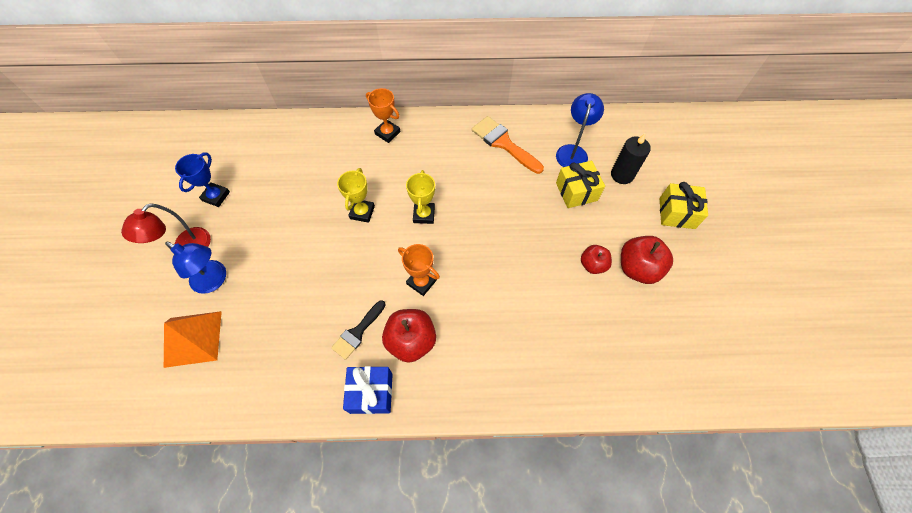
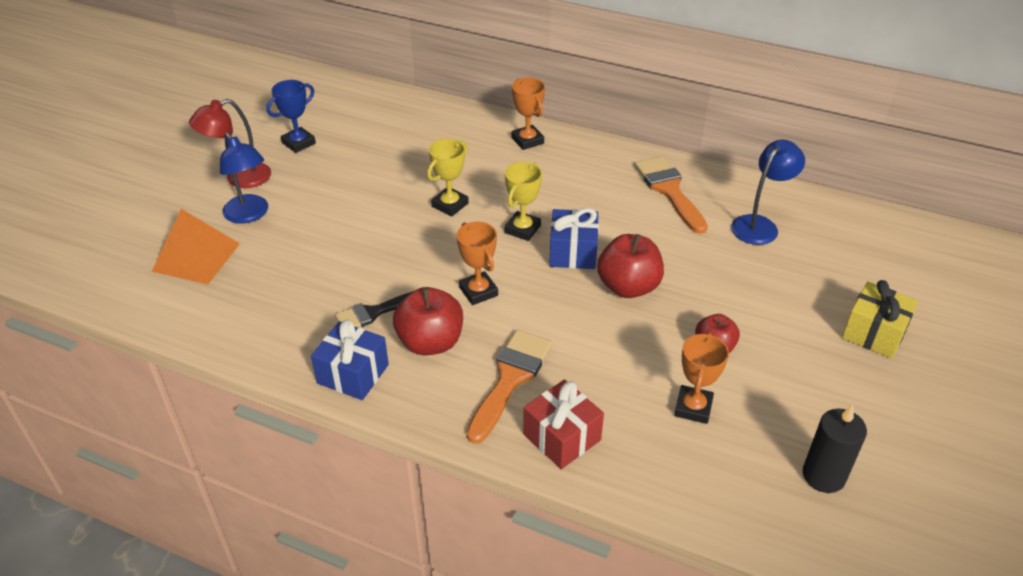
camera: 25 degrees right, 20 degrees down
(467, 221) = (573, 252): none -> blue gift
(480, 347) = (510, 378): none -> orange brush
(536, 380) = (562, 437): none -> red gift
(576, 192) = (739, 267): yellow gift -> none
(603, 319) = (693, 407): none -> orange trophy
(622, 175) = (816, 269): black candle -> black candle (823, 475)
(637, 268) = (777, 372): red apple -> red apple (628, 287)

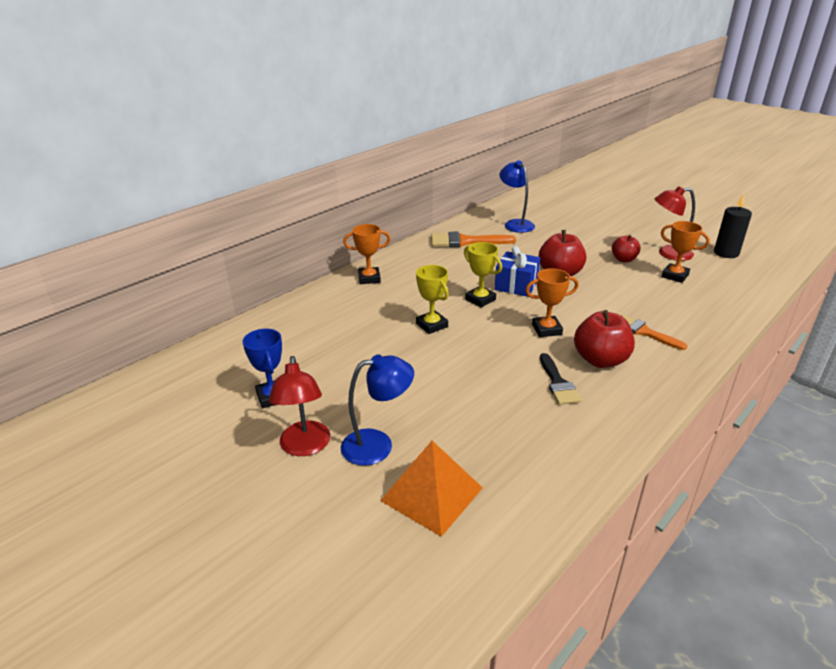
camera: 70 degrees left, 10 degrees down
(353, 374) = (632, 404): blue gift -> none
(510, 378) = (644, 332): orange brush -> orange brush, size x0.66
(562, 437) = (701, 322): red gift -> none
(770, 399) = (668, 253): none -> red lamp
(874, 333) = (619, 218): yellow gift -> none

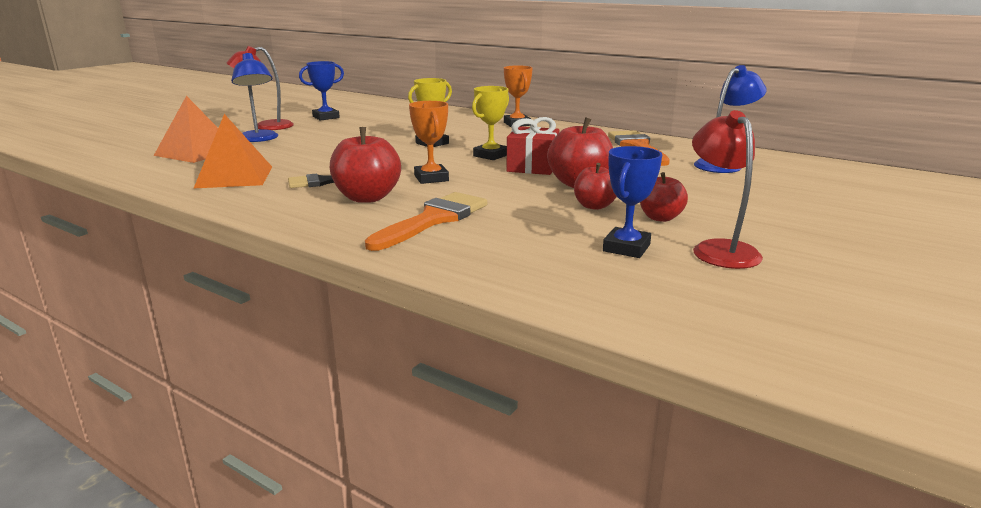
camera: 80 degrees right, 10 degrees down
(516, 285) = (532, 167): blue gift -> red gift
(542, 444) = (234, 177): none -> orange pyramid
(606, 275) = (594, 206): none -> red apple
(644, 332) = (433, 219): orange brush -> orange brush, size x1.52
(675, 276) = (626, 248): orange trophy -> blue trophy
(726, 253) = (782, 301): black candle -> none

